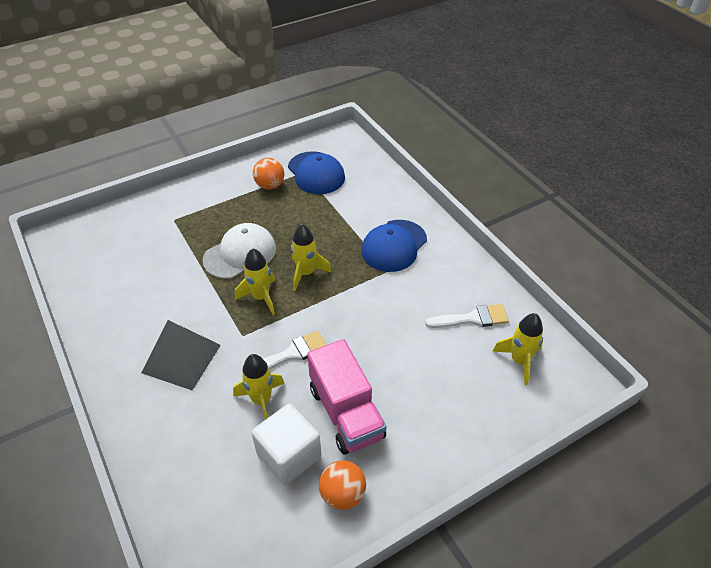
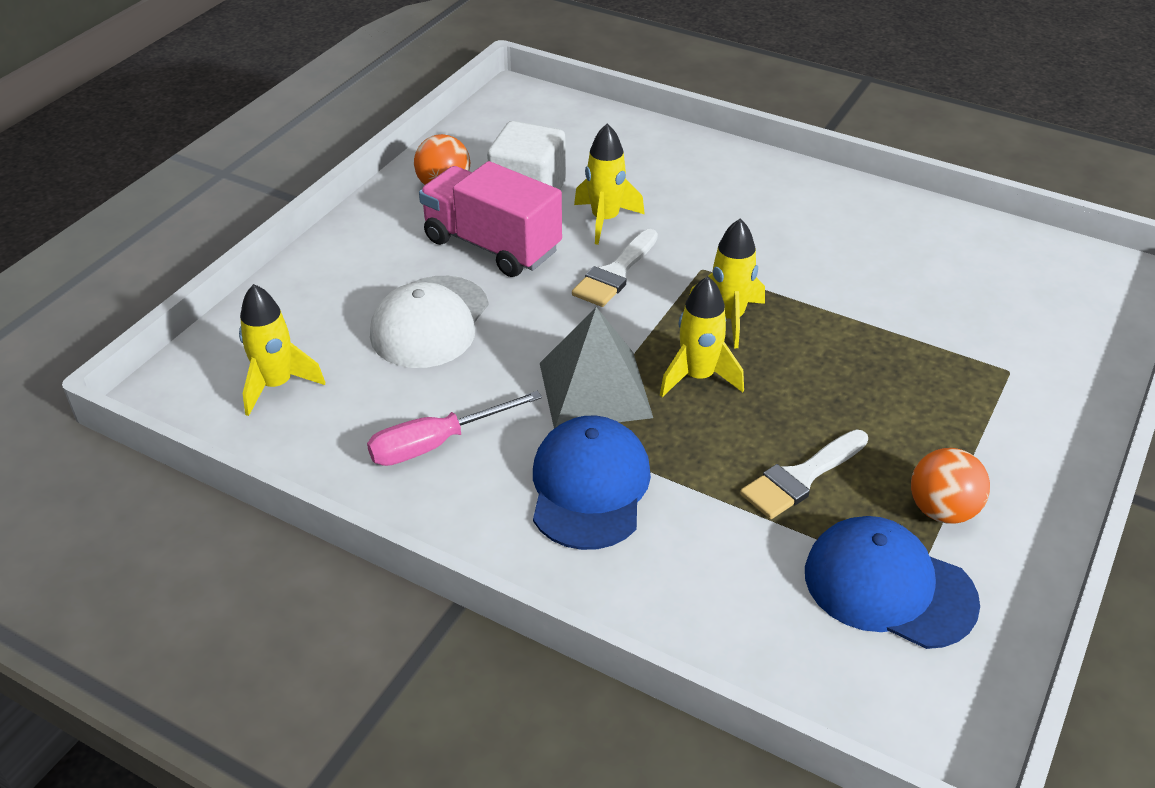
camera: 150 degrees right, 5 degrees down
(181, 358) = (747, 220): grey pyramid -> grey pyramid (595, 390)
(240, 254) = (833, 363): white cap -> white cap (430, 322)
(449, 292) = (436, 443): none -> pink screwdriver
(472, 318) = (376, 417): white brush -> white brush (800, 477)

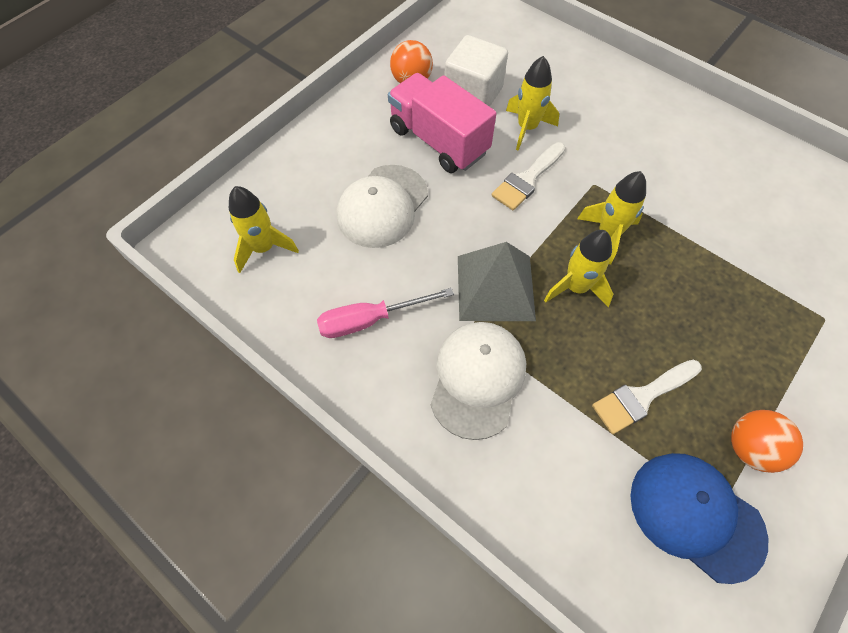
camera: 10 degrees right, 20 degrees up
(589, 487) = (477, 379): blue cap -> white cap

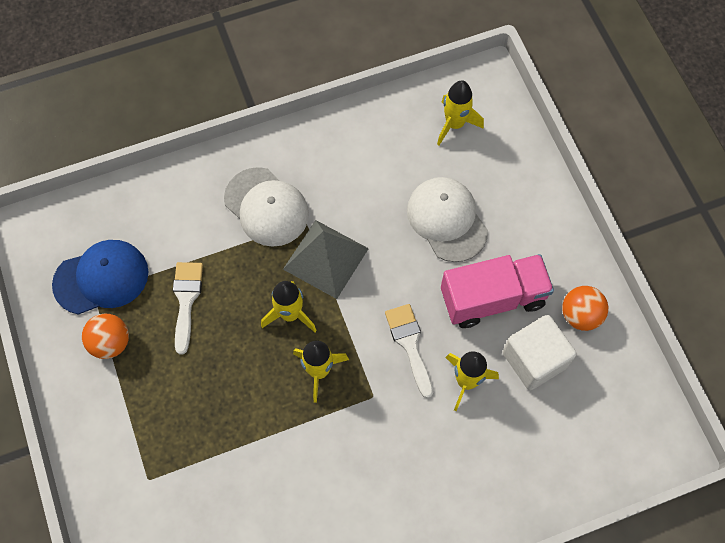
camera: 120 degrees right, 5 degrees up
(370, 320) = (352, 165): pink screwdriver -> none

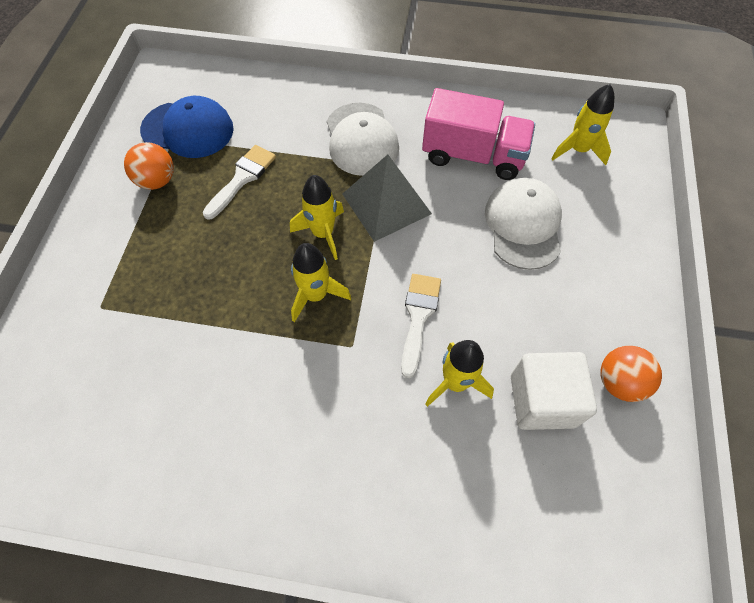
camera: 30 degrees right, 5 degrees down
(492, 298) = (530, 317): pink truck -> pink truck (473, 155)

